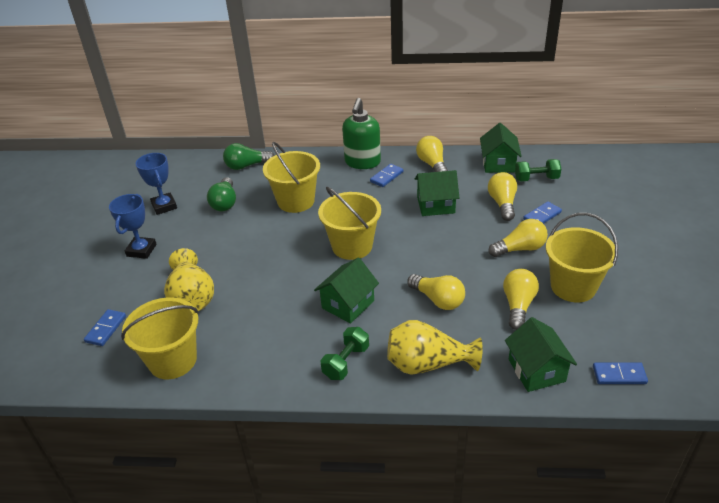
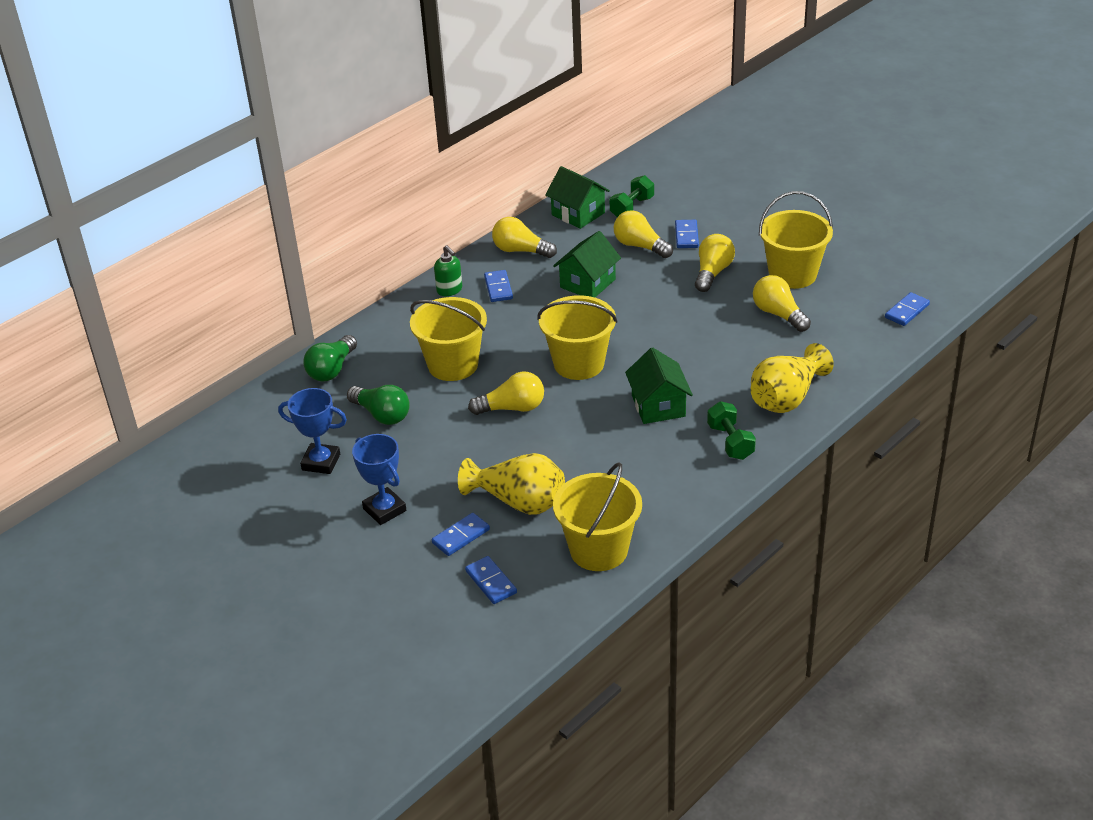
camera: 50 degrees left, 0 degrees up
(140, 292) = (461, 536): none -> blue domino
(362, 162) = (449, 290): green soap dispenser -> green soap dispenser, size x0.55
(438, 300) = (718, 352): yellow light bulb -> yellow light bulb (512, 408)
(536, 370) = (857, 346): green house -> none

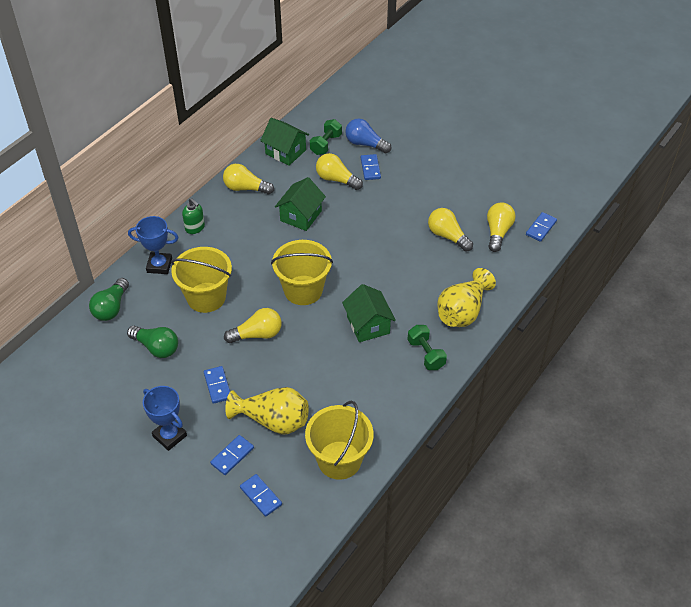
camera: 10 degrees left, 10 degrees up
(321, 462) = (114, 395): blue trophy -> blue trophy (159, 265)
(498, 288) = (233, 224): blue domino -> blue domino (217, 386)
(683, 209) = (365, 144): none -> blue light bulb
(712, 273) = (394, 201): yellow light bulb -> yellow light bulb (498, 232)
(792, 274) = (453, 199): yellow bucket -> none

